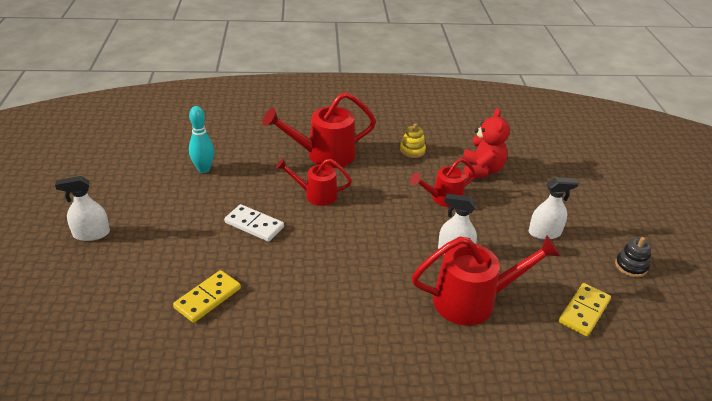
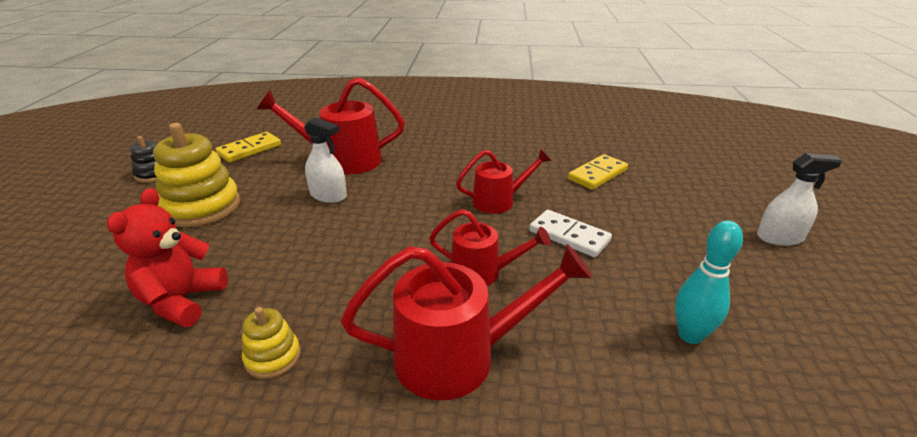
camera: 170 degrees left, 5 degrees down
(442, 198) = (292, 256): red watering can -> red watering can (499, 201)
(544, 233) = (202, 207): white spray bottle -> yellow stacking toy

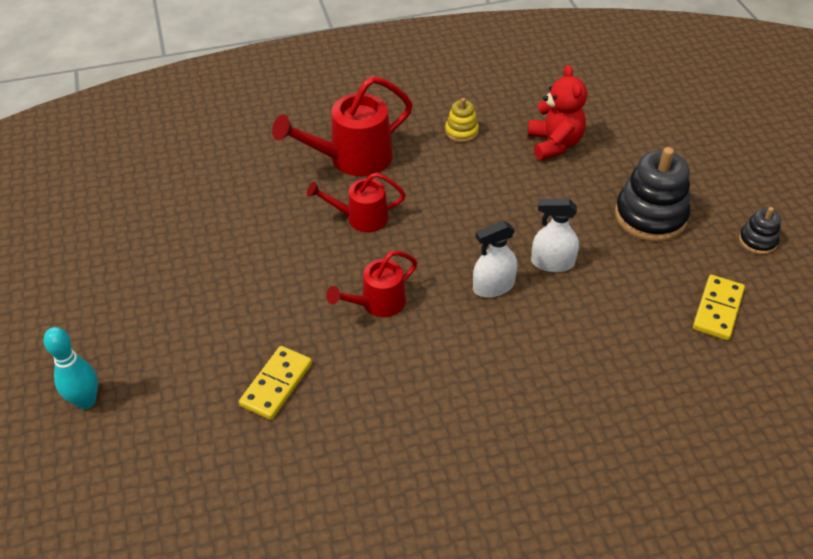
camera: 160 degrees right, 15 degrees up
(202, 207) = (650, 216): yellow stacking toy -> black stacking toy
(342, 160) = (591, 322): red watering can -> none
(569, 236) = (298, 275): white domino -> none
(690, 335) = (204, 209): turquoise bowling pin -> turquoise bowling pin (86, 401)
(779, 237) = (95, 329): white spray bottle -> white spray bottle (493, 286)

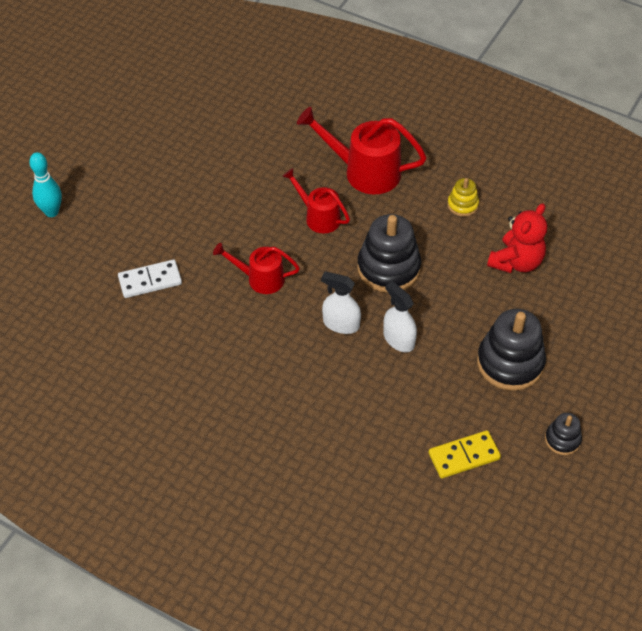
camera: 45 degrees right, 5 degrees up
(276, 384) = (150, 281): yellow domino -> white domino
(470, 216) = (388, 268): none -> black stacking toy

